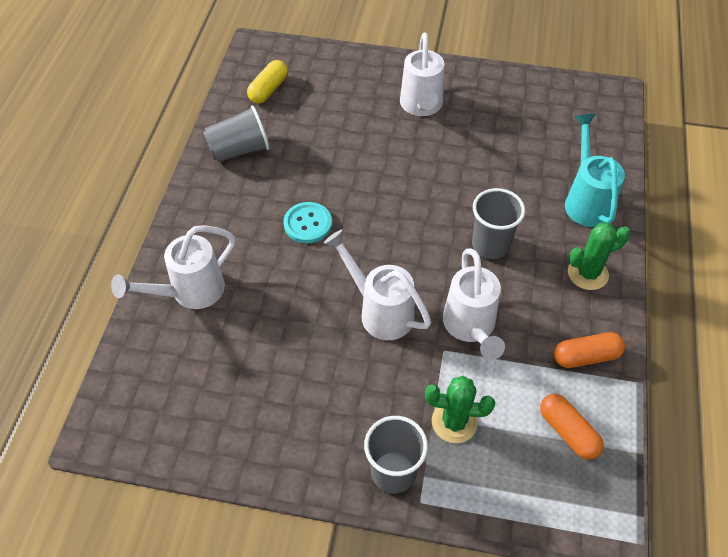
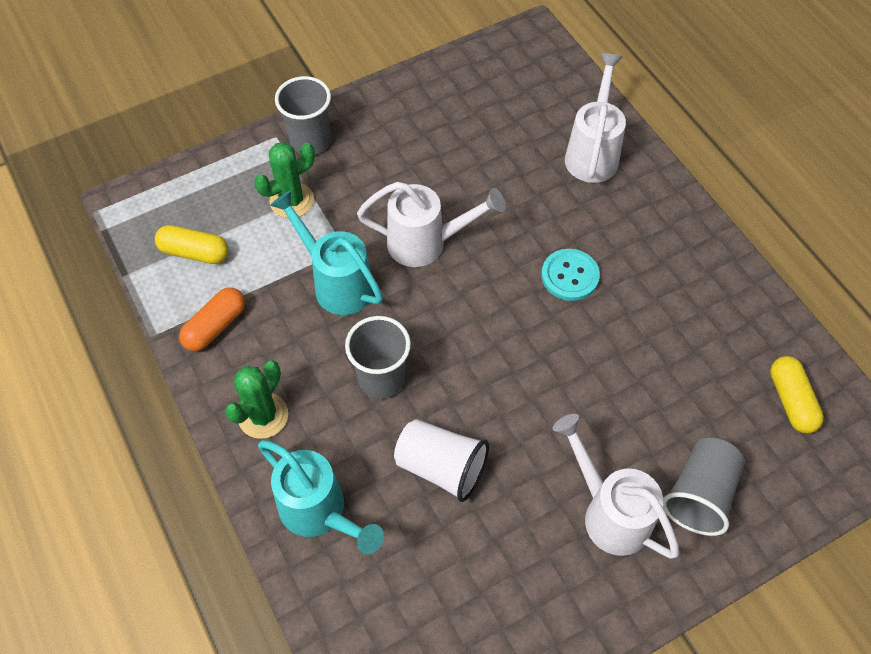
camera: 140 degrees right, 5 degrees up
(239, 150) = (722, 304): grey cup -> grey cup (699, 494)
(470, 328) = (336, 282): white watering can -> turquoise watering can
(494, 178) = (441, 467): none -> white cup
(568, 432) = (194, 252): orange capsule -> yellow capsule

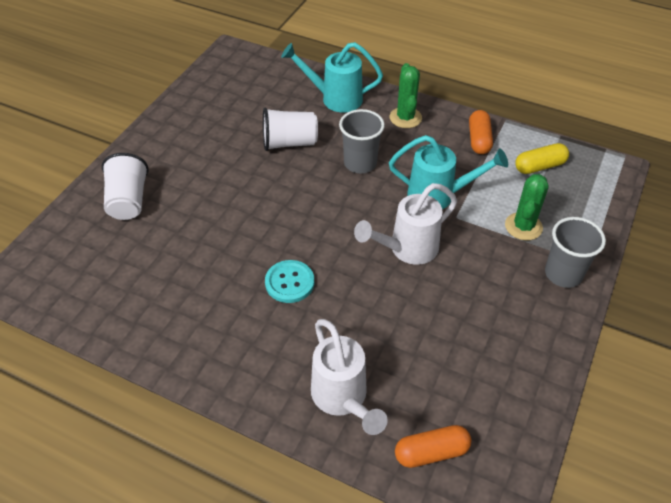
camera: 145 degrees right, 10 degrees down
(552, 85) = (431, 452): none -> orange capsule
(609, 512) = (180, 168): white watering can -> none
(699, 494) = (128, 201): grey cup -> white cup
(791, 401) = (84, 282): yellow capsule -> none

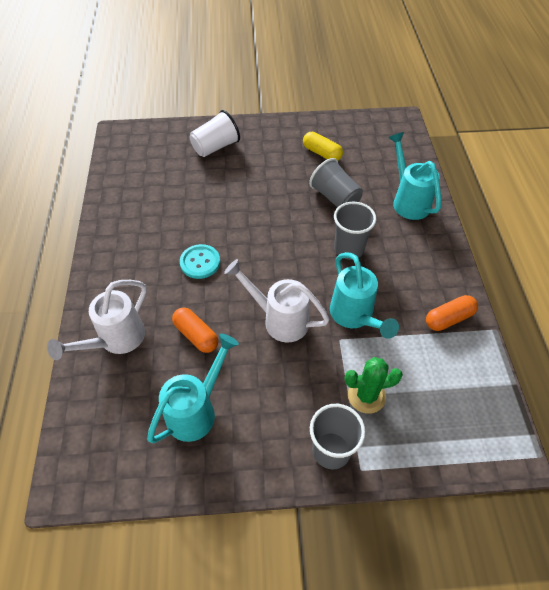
camera: 60 degrees right, 5 degrees up
(289, 143) = (335, 198): white cup -> grey cup
(405, 118) = (428, 255): green cactus -> none
(431, 452) = (96, 416): orange capsule -> orange capsule (196, 335)
(472, 357) = (197, 410): none -> turquoise watering can
(539, 166) = (455, 381): yellow capsule -> yellow capsule (322, 153)

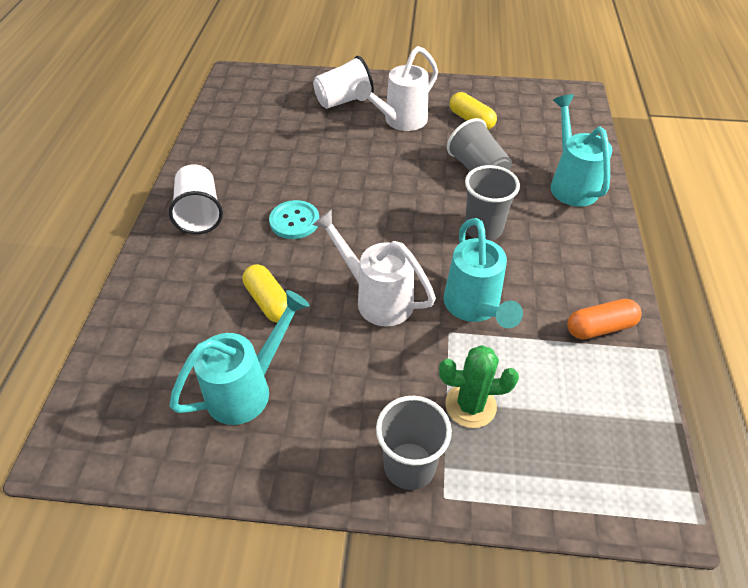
camera: 10 degrees right, 5 degrees down
(116, 340) = (171, 294): white watering can -> white watering can (400, 121)
(121, 266) = (200, 213): none -> white cup
(196, 335) = (269, 301): orange capsule -> yellow capsule

